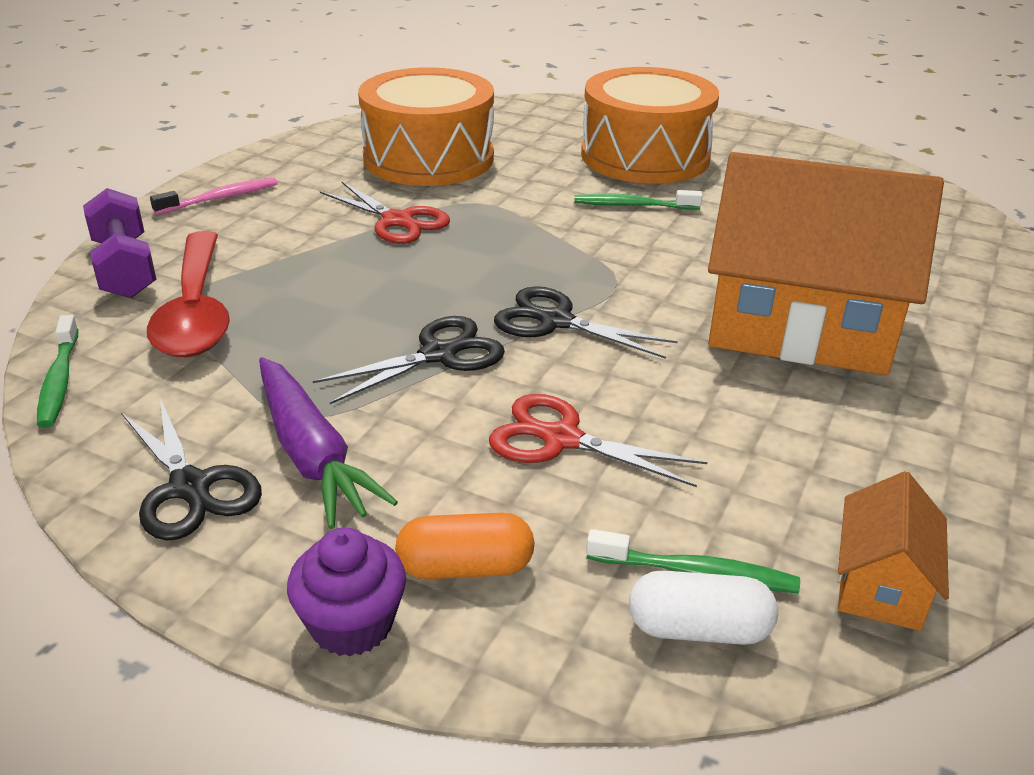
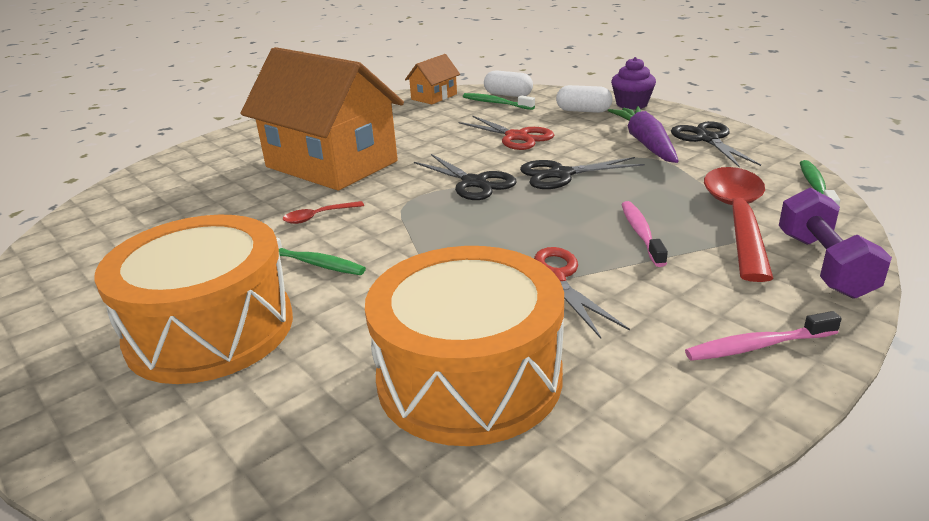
camera: 155 degrees left, 5 degrees down
(314, 277) = (641, 233): none -> pink toothbrush
(465, 567) = (583, 111): orange capsule -> white capsule
(696, 248) = (318, 217): none -> red spoon

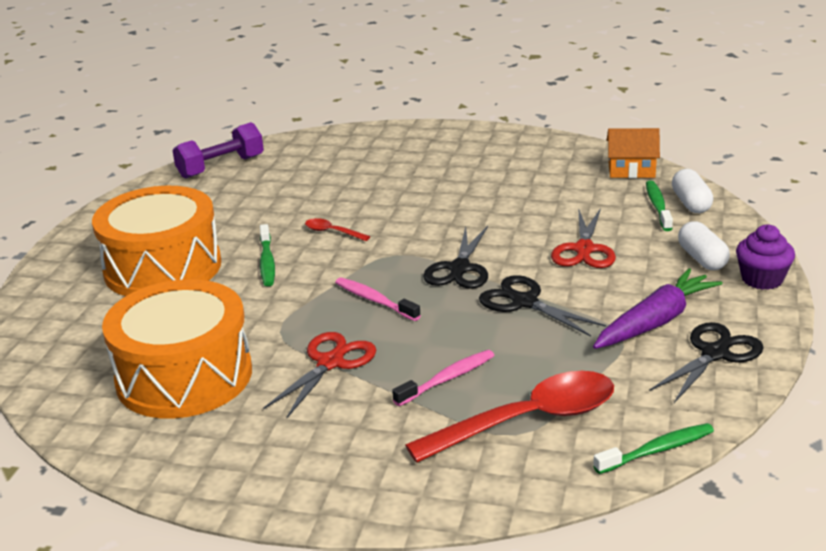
camera: 55 degrees right, 0 degrees up
(331, 164) = (424, 194): orange house -> none
(757, 346) = (314, 481): pink toothbrush -> pink toothbrush (374, 300)
(824, 265) = (480, 487): purple dumbbell -> purple dumbbell (221, 167)

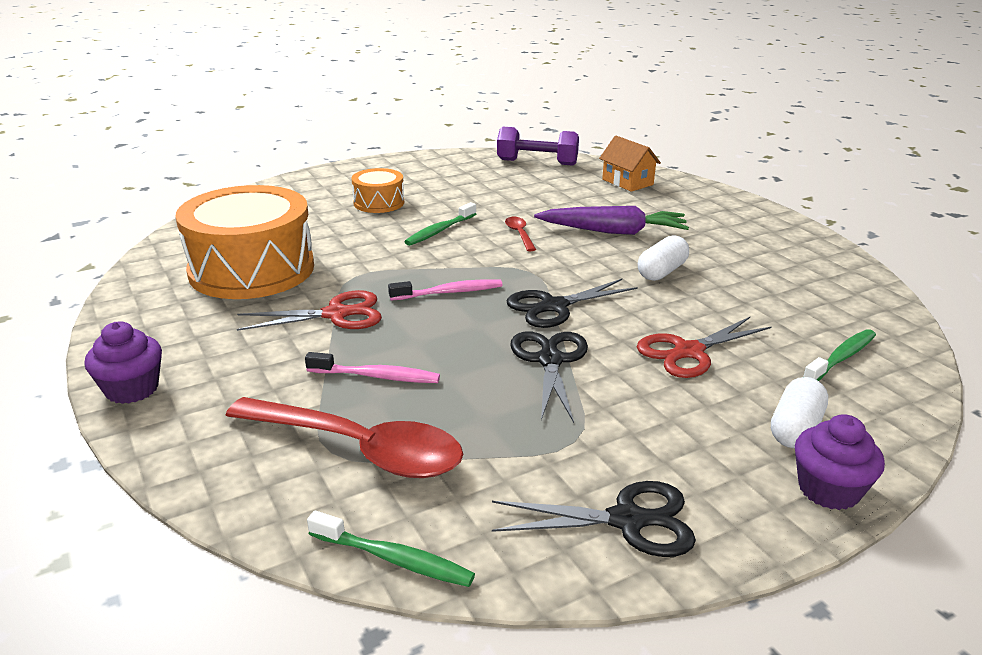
camera: 45 degrees right, 0 degrees up
(163, 267) = (379, 203): orange drum -> orange drum, size x0.49
(304, 501) = (132, 389): none -> purple cupcake
(374, 300) = (449, 292): pink toothbrush -> pink toothbrush turned 75 degrees clockwise
(631, 170) = (875, 314): orange house -> orange house (627, 182)
(655, 321) = (629, 451): purple carrot -> purple carrot (613, 231)
(691, 203) = (886, 374): white capsule -> white capsule (661, 272)

